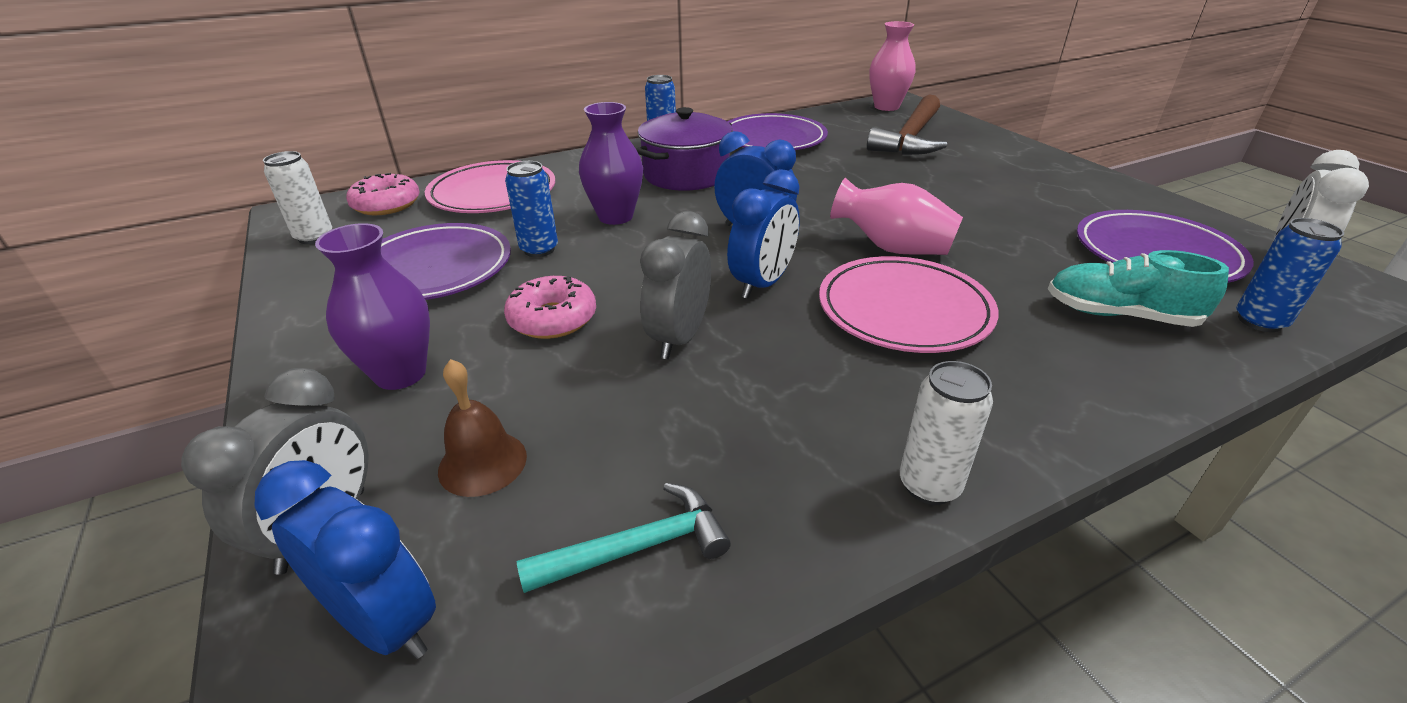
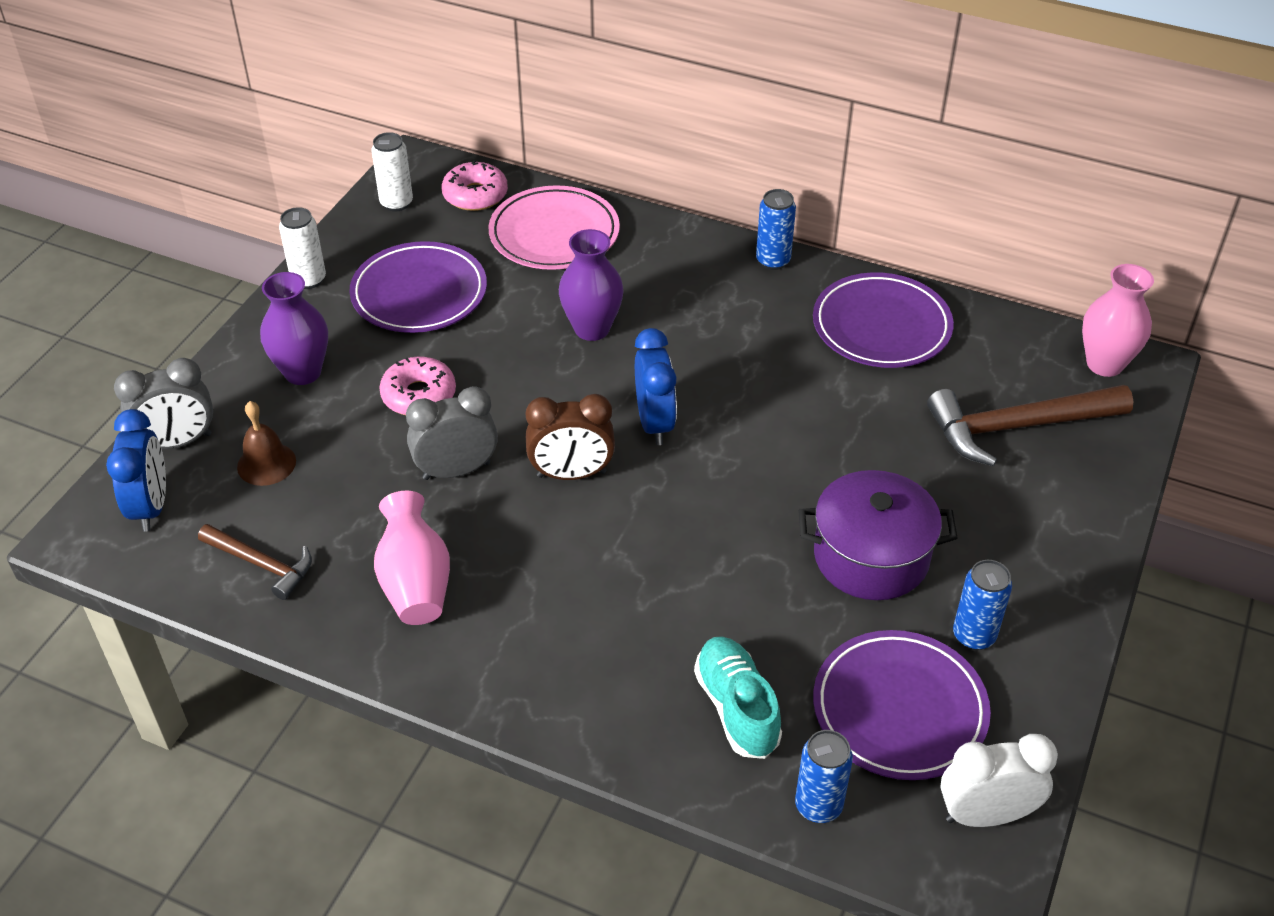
camera: 50 degrees right, 10 degrees up
(539, 249) = (497, 324): blue can -> blue can (974, 636)
(637, 547) = (261, 564): turquoise hammer -> brown hammer
(686, 174) = (721, 318): purple pot -> purple pot (871, 556)
(762, 284) = (571, 474): blue clock -> brown clock
(892, 248) = (715, 523): pink vase -> pink vase (415, 583)
(904, 310) = (612, 572): pink plate -> none
(929, 485) = (411, 664): white can -> white can (309, 279)

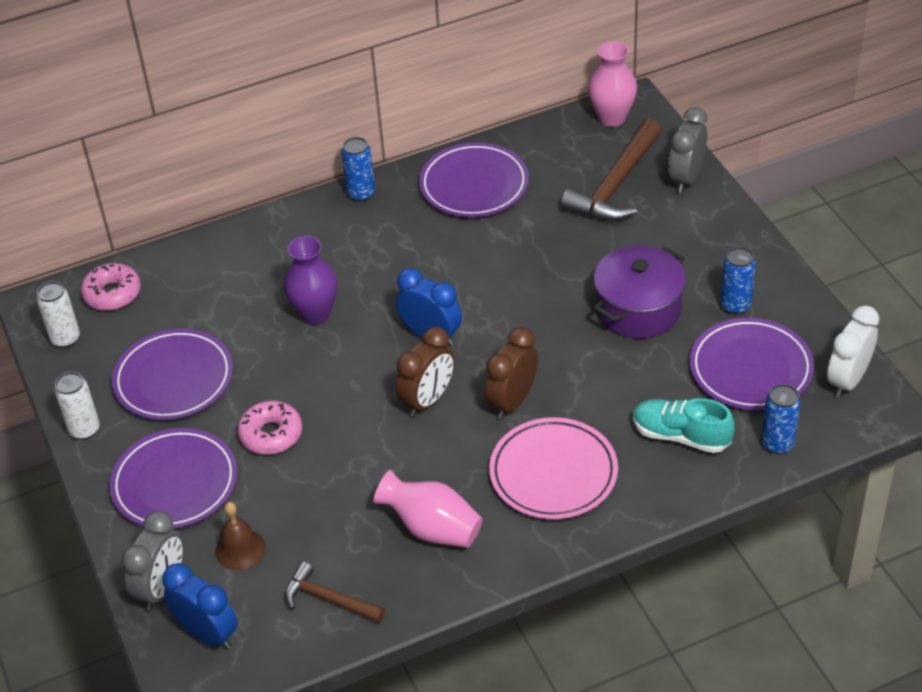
camera: 45 degrees left, 0 degrees up
(261, 564) = (329, 599): brown hammer -> brown hammer turned 135 degrees counterclockwise
(303, 372) = (175, 483): purple vase -> purple plate
(456, 471) = (361, 454): grey clock -> grey clock (686, 179)
(554, 234) = (204, 278): pink plate -> pink plate (553, 473)
(636, 538) = (512, 401): none -> brown clock

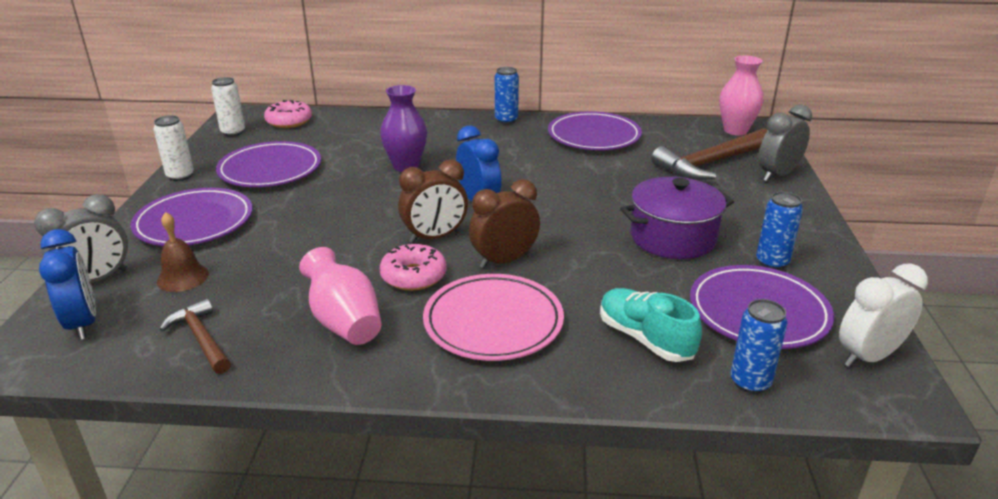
camera: 25 degrees right, 15 degrees down
(271, 434) = (295, 218): pink donut -> pink donut (413, 276)

